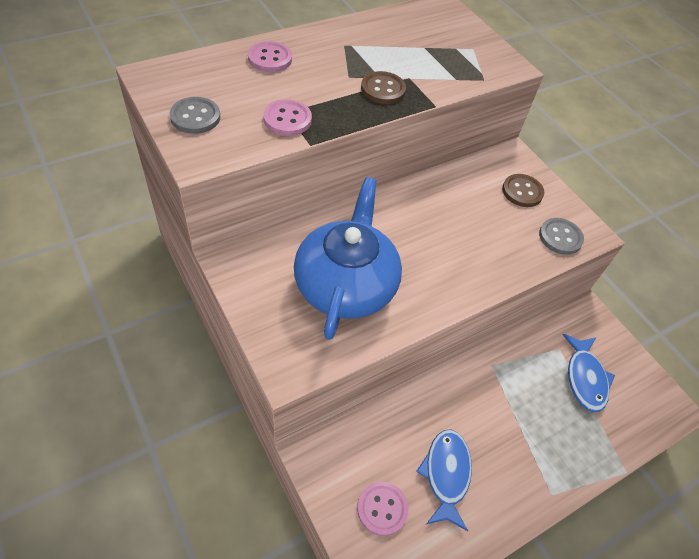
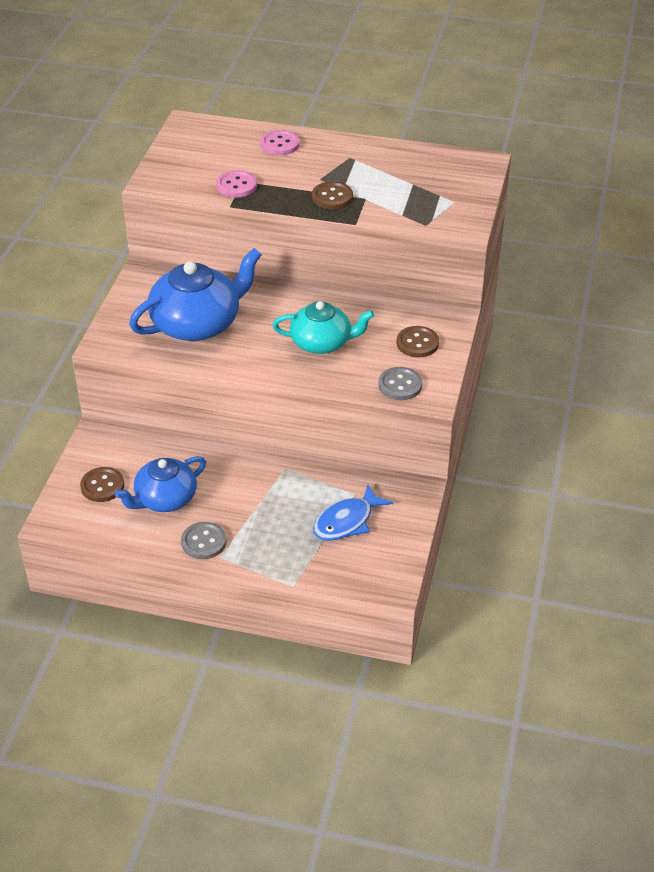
camera: 50 degrees right, 10 degrees down
(195, 117) = (181, 159): grey button -> grey button (203, 542)
(382, 509) = (102, 486): pink button -> brown button
(446, 474) = (165, 499): blue fish -> blue teapot
(462, 235) = (322, 342): none -> turquoise teapot

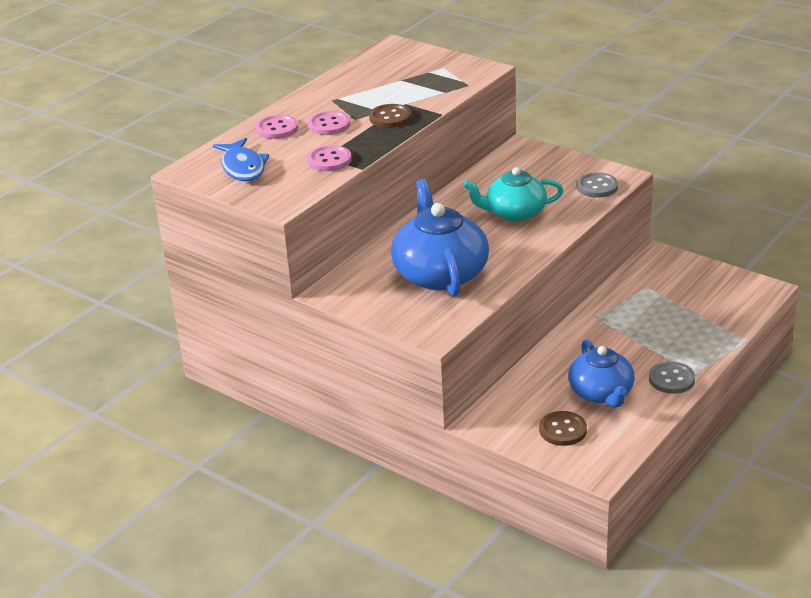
camera: 65 degrees left, 10 degrees down
(301, 168) = (329, 125): none -> pink button
(322, 342) = (514, 213): turquoise teapot -> turquoise teapot turned 120 degrees counterclockwise
(347, 521) = (680, 297): blue fish -> blue fish (242, 167)
(417, 343) = (545, 168): brown button -> none

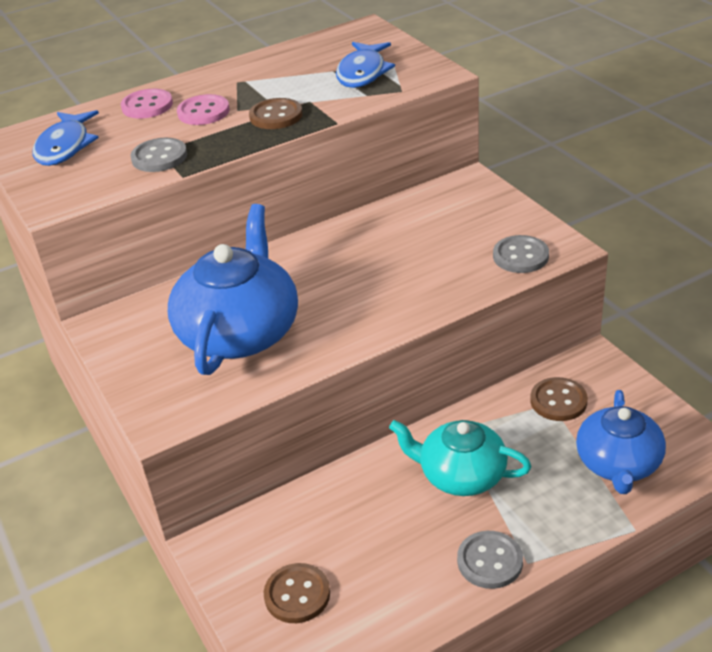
camera: 25 degrees right, 5 degrees up
(329, 160) = (159, 157): pink button -> grey button
(426, 77) = (362, 73): none -> blue fish
(514, 213) = (393, 269): turquoise teapot -> turquoise teapot (461, 475)
(601, 393) = (385, 552): blue teapot -> blue teapot (618, 464)
(651, 284) = (558, 401): none -> brown button

